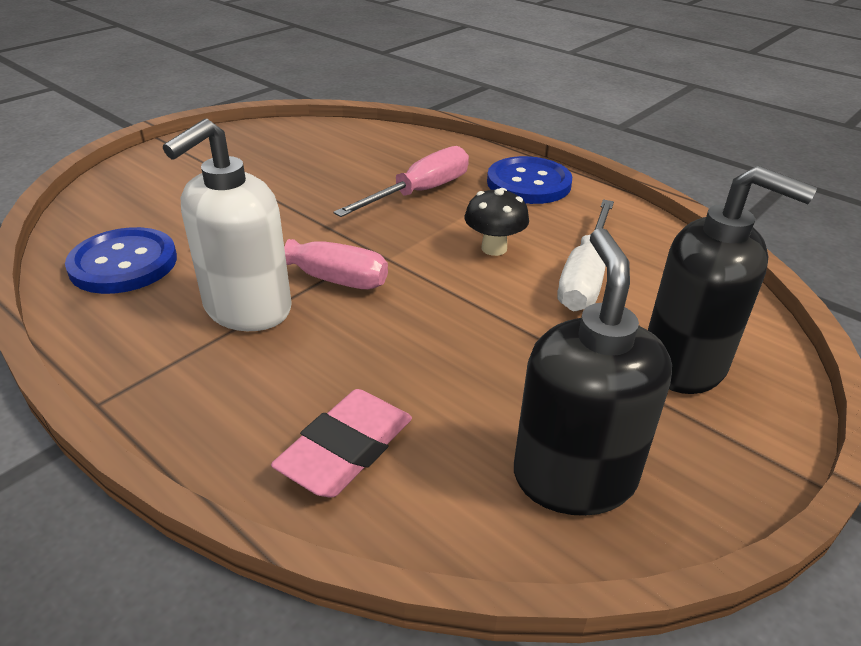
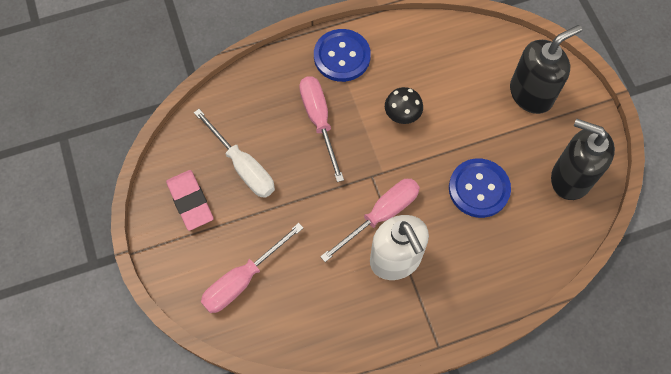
camera: 60 degrees left, 30 degrees up
(123, 263) = (314, 311): blue button -> blue button (479, 189)
(152, 202) = (242, 279): none -> pink screwdriver
(346, 449) = (518, 253): pink eraser -> pink eraser (190, 201)
(585, 276) = (449, 89): white screwdriver -> white screwdriver (243, 166)

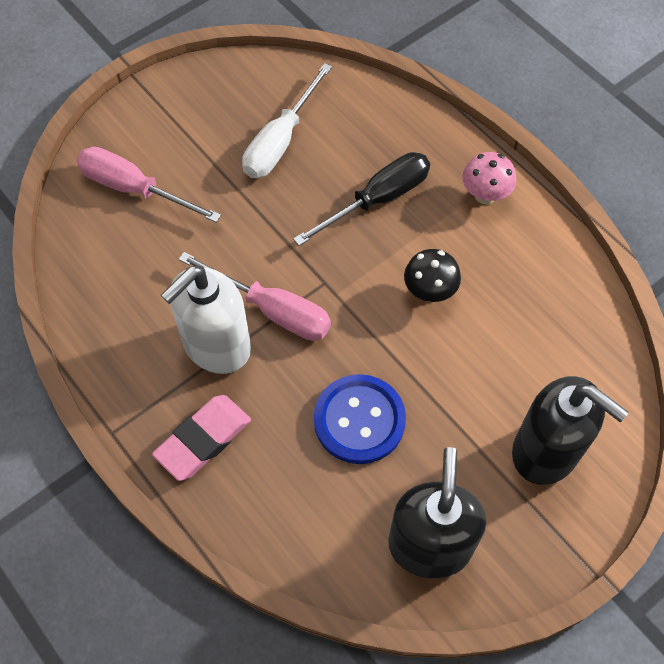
camera: 70 degrees right, 5 degrees down
(190, 201) = (214, 106): pink eraser -> pink eraser (203, 440)
(319, 121) = (378, 199): pink screwdriver -> black screwdriver
(342, 56) = (485, 195): blue button -> pink mushroom

